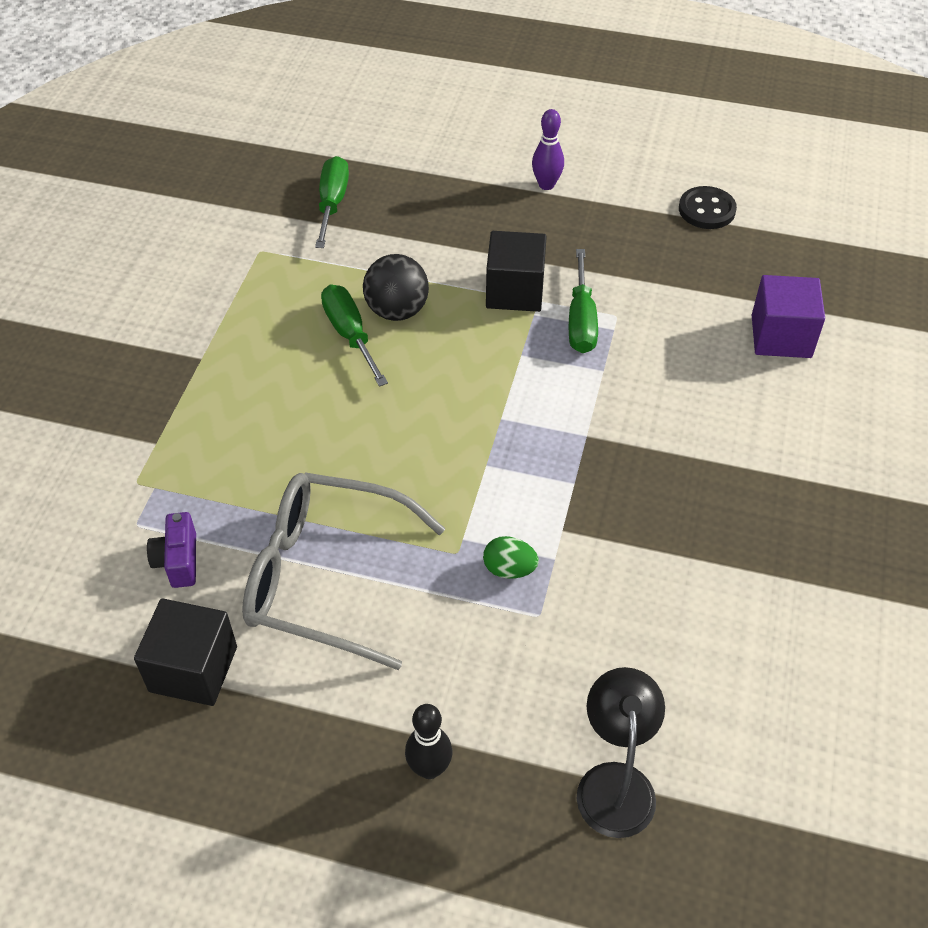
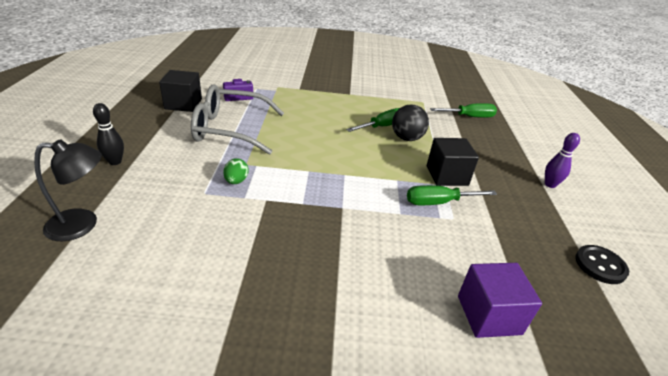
camera: 75 degrees right, 15 degrees down
(326, 577) = (230, 129): grey glasses -> grey glasses turned 90 degrees counterclockwise

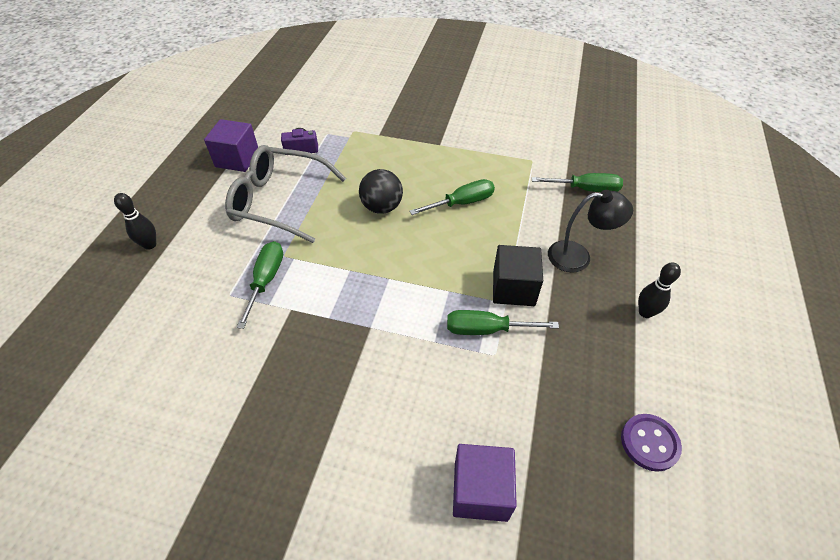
camera: 15 degrees right, 15 degrees up
(82, 224) = (106, 327): black lamp -> black lamp (578, 256)
(183, 104) = (237, 159): black cube -> purple cube
(236, 181) = (266, 280): green egg -> green screwdriver
(407, 138) = (486, 224): black ball -> black ball (382, 207)
(550, 184) = (645, 312): purple bowling pin -> black bowling pin
(600, 265) = (649, 443): black button -> purple button

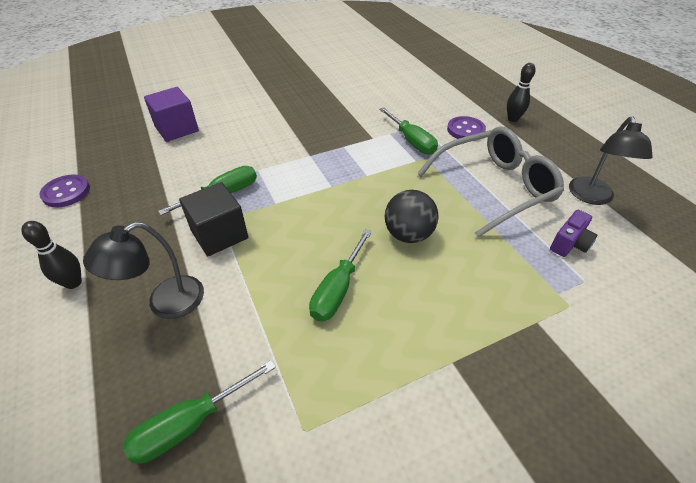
camera: 140 degrees right, 5 degrees down
(205, 261) = (465, 130): none -> purple button
(237, 159) = (592, 197): purple cube -> black lamp

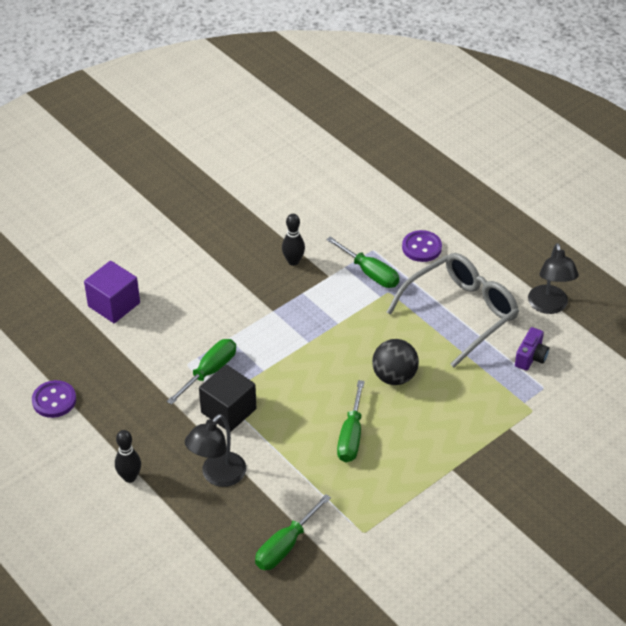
camera: 15 degrees left, 0 degrees up
(513, 119) = (468, 223): black bowling pin -> black bowling pin (293, 261)

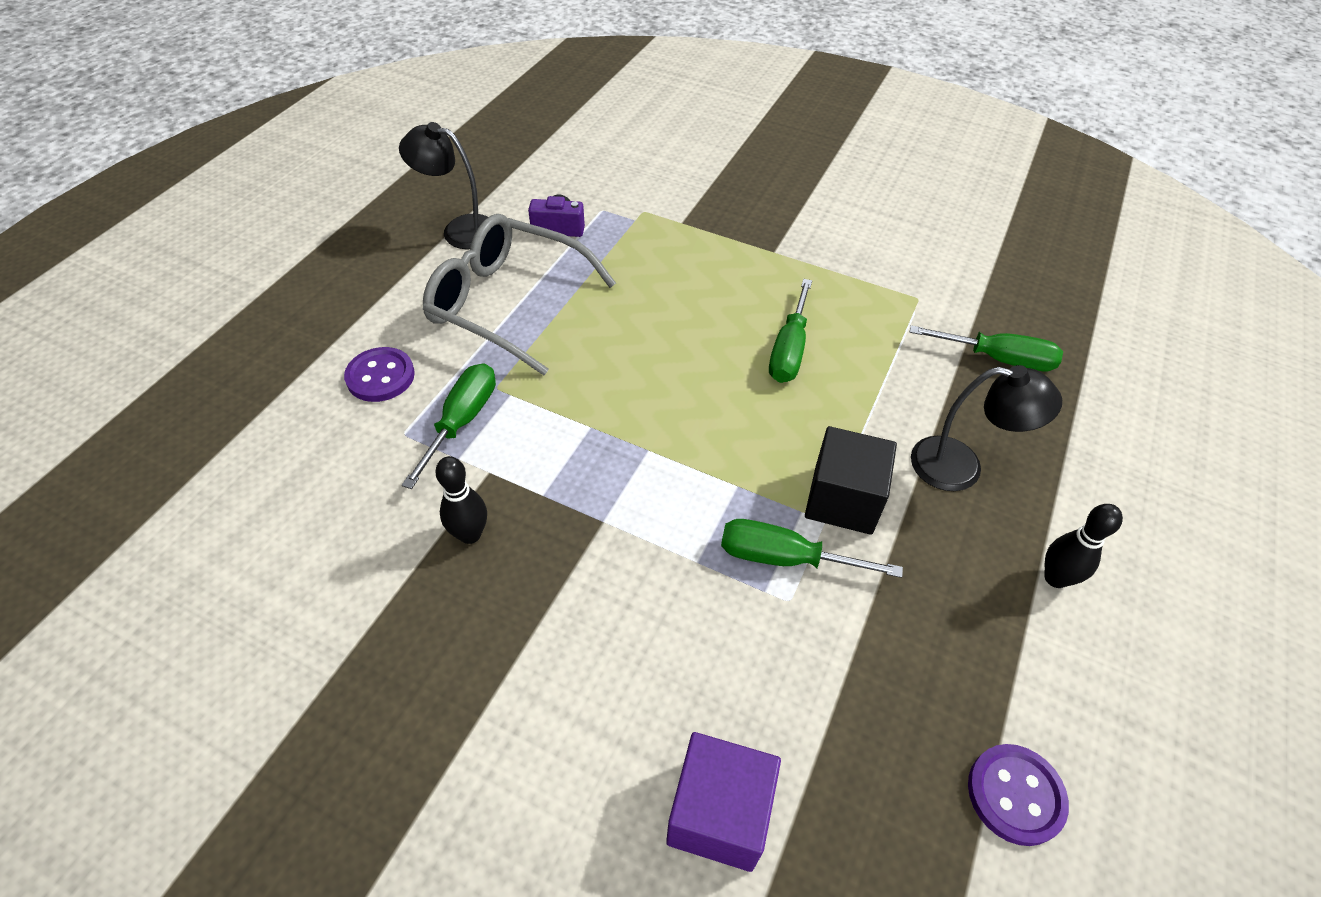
camera: 115 degrees left, 5 degrees up
(351, 436) = (789, 349): green screwdriver -> green screwdriver turned 120 degrees clockwise
(394, 377) = (661, 337): black ball -> none
(549, 306) = (460, 230): black lamp -> black lamp turned 135 degrees counterclockwise

